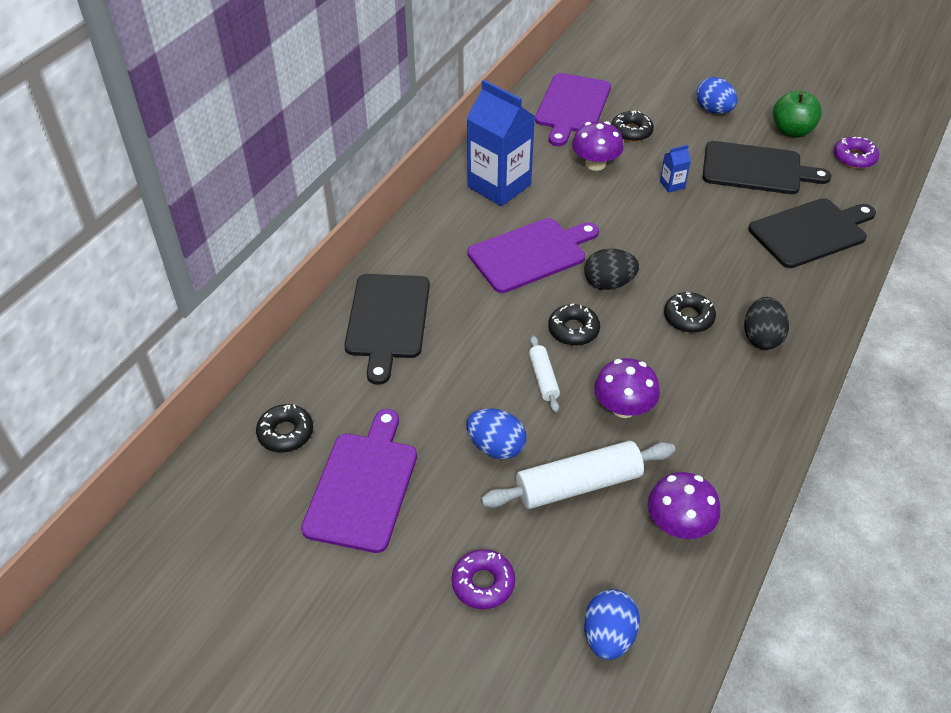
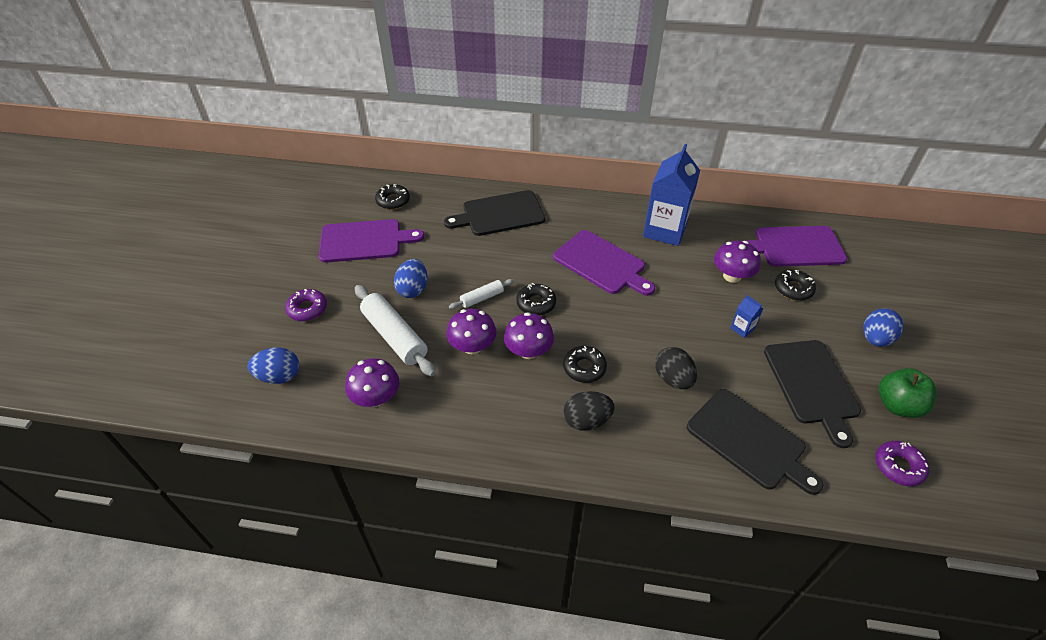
camera: 70 degrees right, 0 degrees up
(608, 283) = (595, 312): black egg -> black egg (673, 379)
(648, 357) = (528, 351): none -> purple mushroom

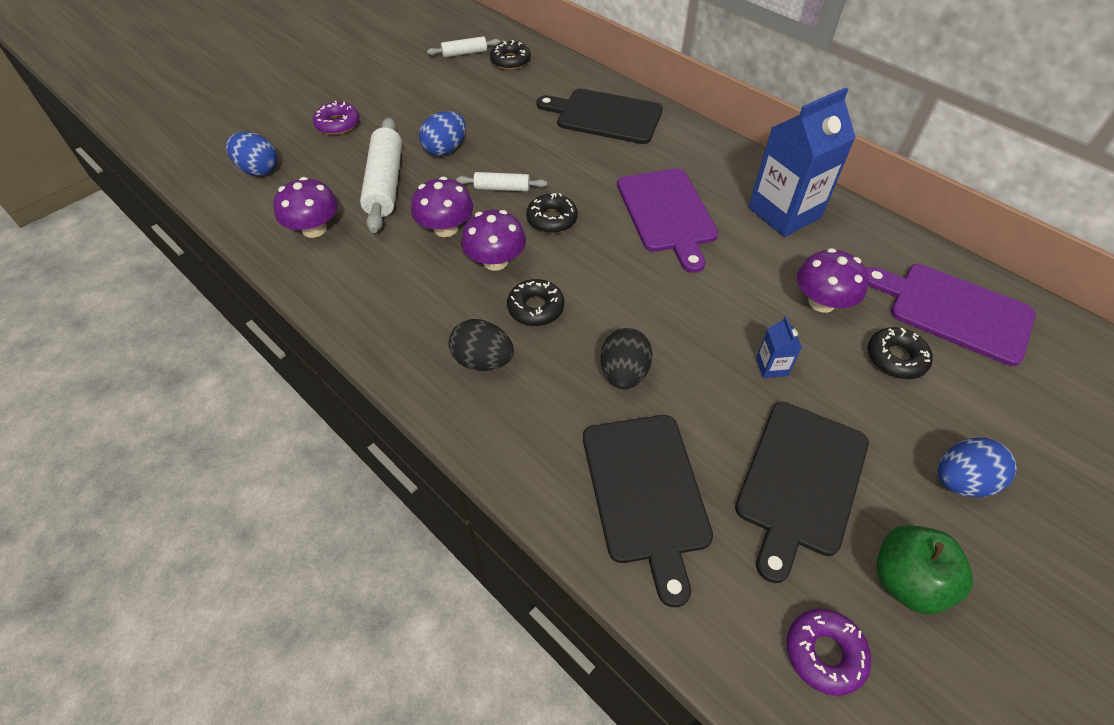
camera: 35 degrees right, 5 degrees up
(351, 209) = (464, 53): none -> white rolling pin
(364, 241) = (447, 87): purple cutting board -> none

